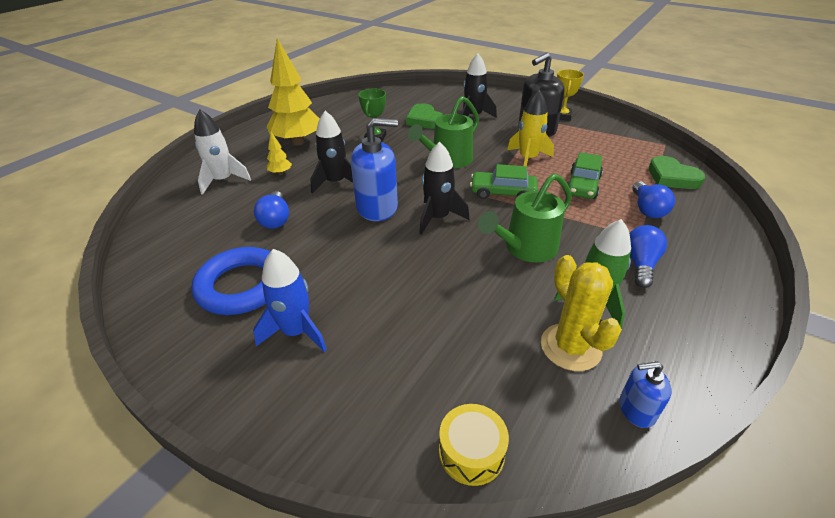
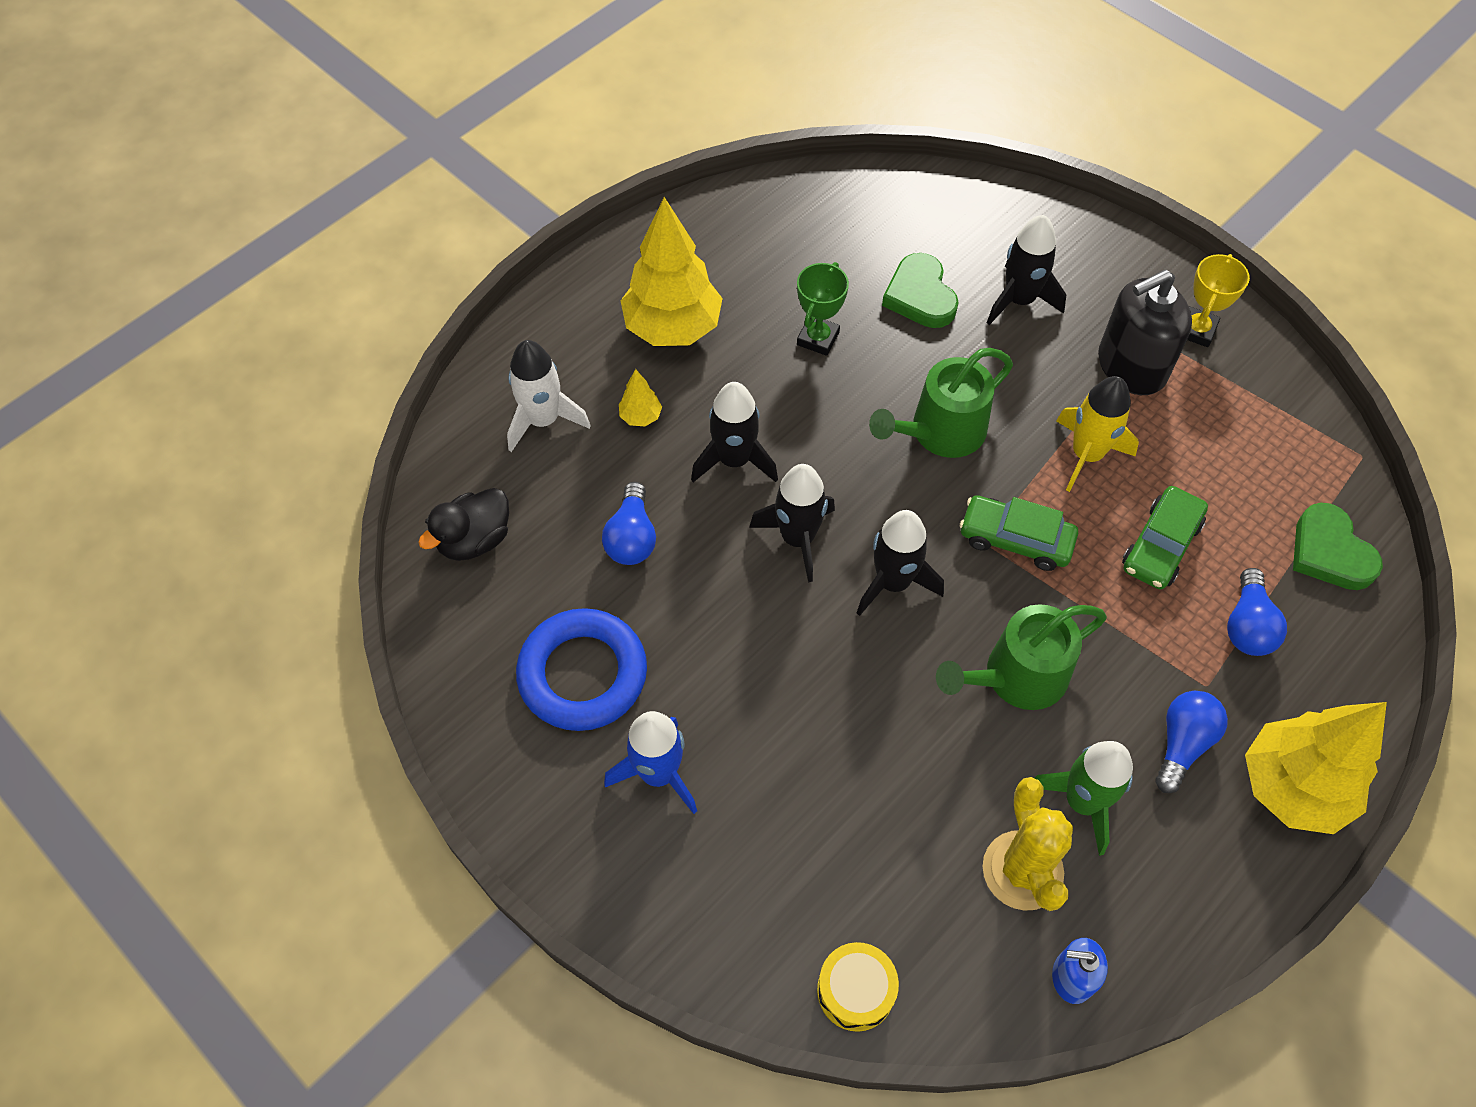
camera: 10 degrees right, 20 degrees up
(174, 232) = (474, 540): none -> black duck
(377, 207) = (797, 538): blue soap dispenser -> black rocket
(719, 275) = (1293, 788): none -> yellow tree

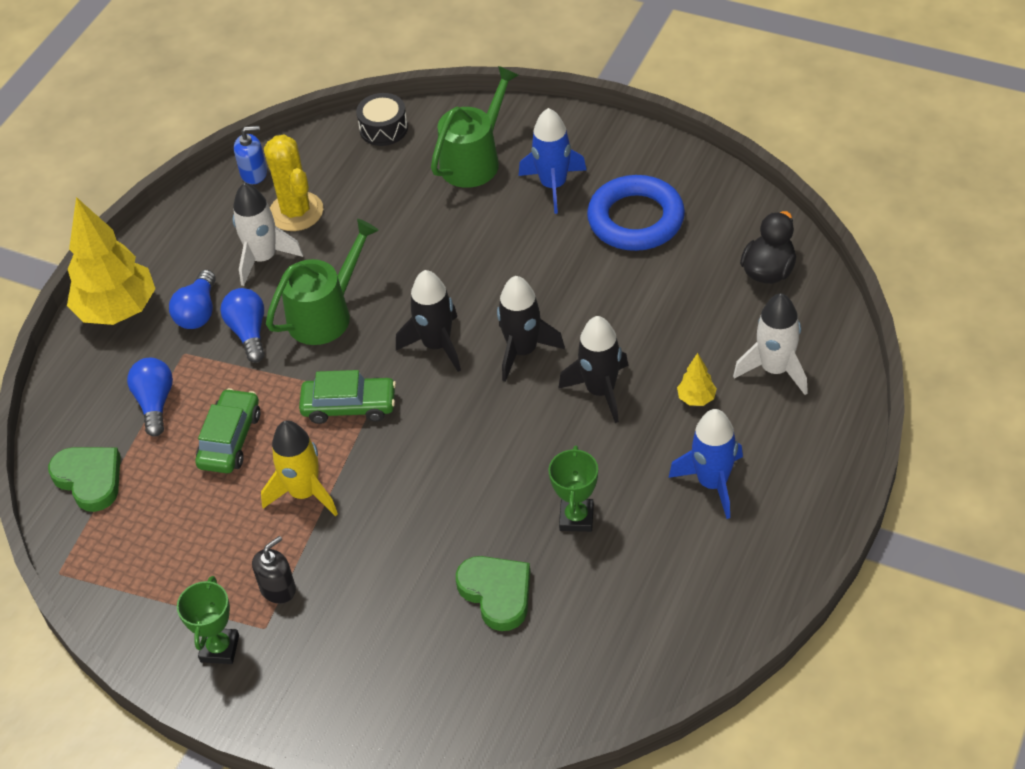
camera: 165 degrees right, 10 degrees down
(632, 538) = (651, 310): blue light bulb -> blue light bulb (248, 332)
(673, 328) = (712, 483): yellow tree -> blue rocket
(855, 991) = (383, 129): yellow drum -> black drum
(940, 432) = (436, 470): green watering can -> green watering can (474, 160)
(1019, 300) = (399, 622): black rocket -> none
(1082, 801) = (263, 258): green rocket -> white rocket
(1131, 366) = (278, 589): black soap dispenser -> black soap dispenser, size x0.53
(1196, 330) = (219, 648): yellow trophy -> green trophy

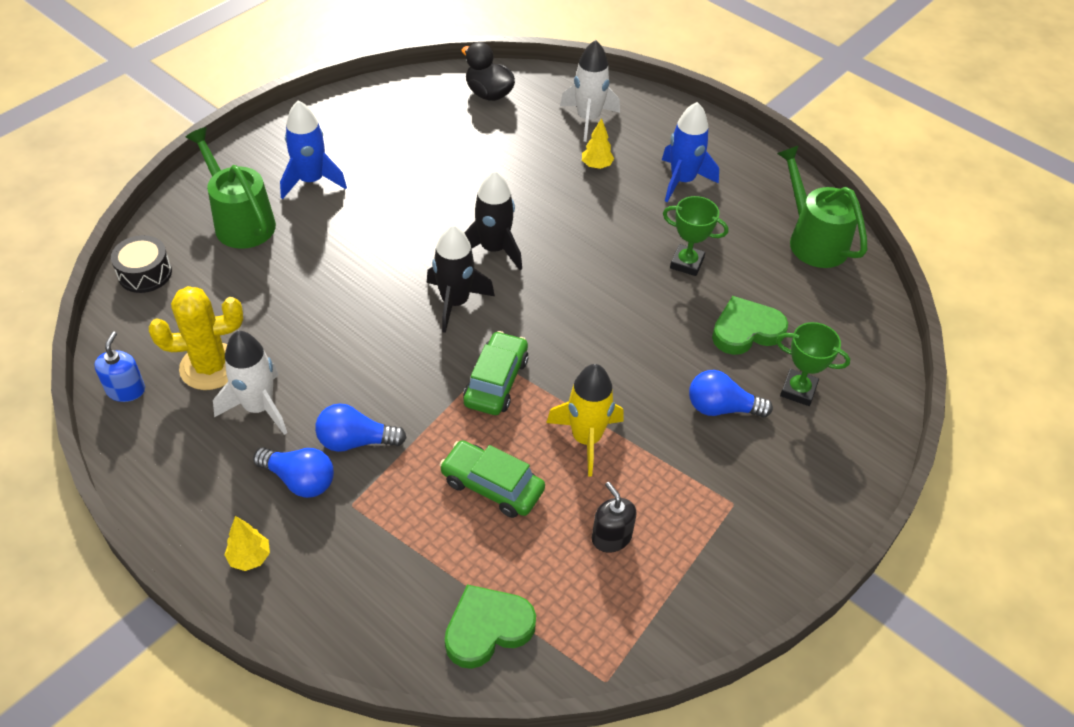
camera: 80 degrees left, 0 degrees up
(117, 311) = (250, 558): yellow tree -> yellow tree, size x0.42
(155, 403) = (408, 544): blue light bulb -> blue light bulb (721, 408)
(219, 648) = (747, 545): green trophy -> green trophy (798, 390)
(278, 589) = (692, 483): black soap dispenser -> black soap dispenser (611, 537)
(325, 314) = (368, 374): green watering can -> green watering can (813, 240)
(600, 391) = (562, 215): black rocket -> none
(636, 219) = (386, 145): blue ring -> none

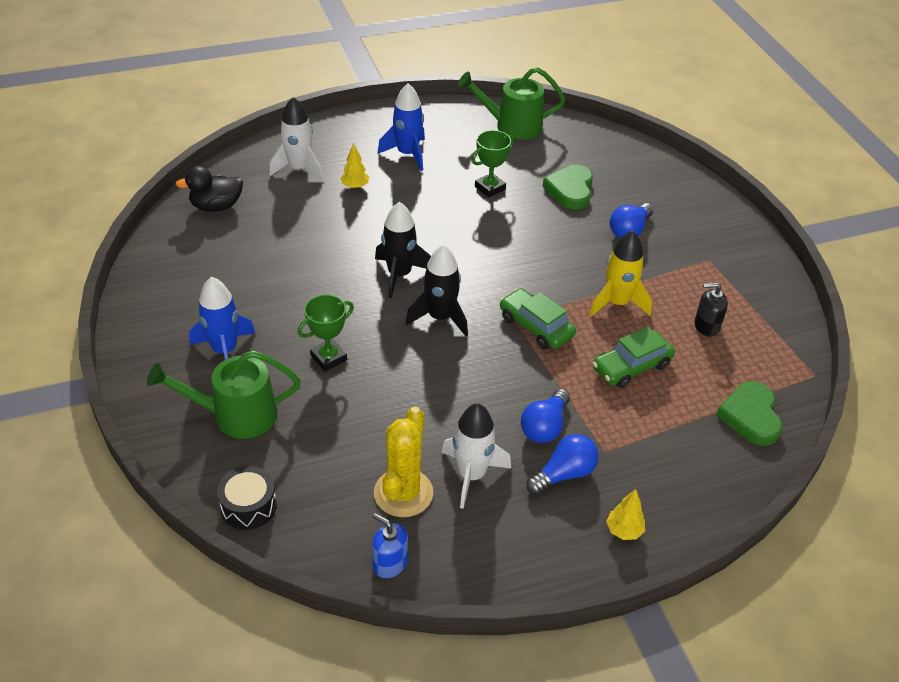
camera: 60 degrees left, 5 degrees down
(798, 390) = (635, 192): green trophy -> green trophy (328, 358)

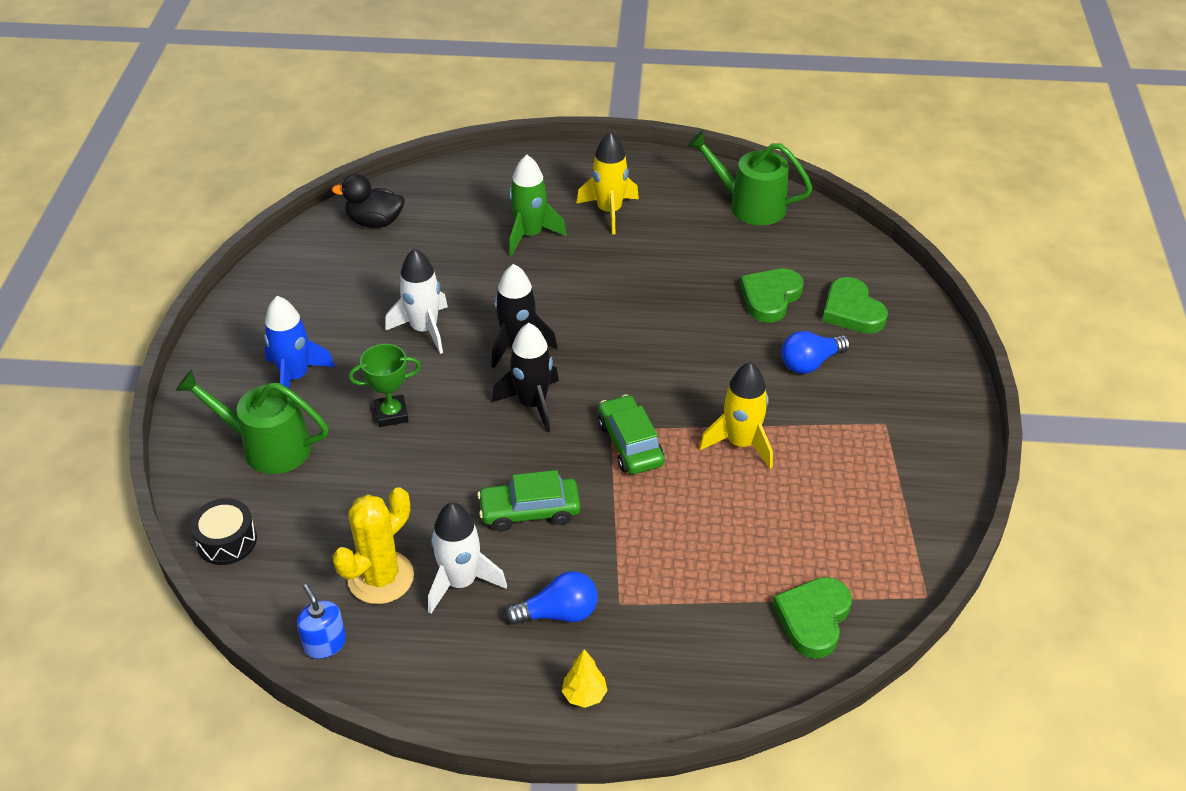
camera: 25 degrees right, 0 degrees up
(299, 168) = (483, 200): white rocket -> white rocket (424, 329)
(355, 186) = (530, 235): yellow tree -> green rocket
(407, 154) = (609, 211): blue rocket -> yellow rocket
(490, 188) = (678, 272): green trophy -> none
(544, 427) = (570, 556): blue light bulb -> none
(631, 366) = (709, 520): green car -> green car (530, 511)
(634, 185) = (852, 311): none -> green heart
(706, 326) = (830, 500): black soap dispenser -> none

